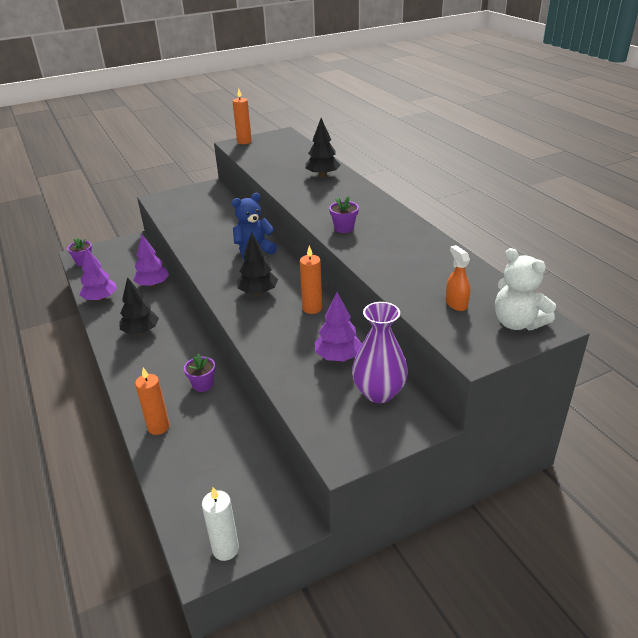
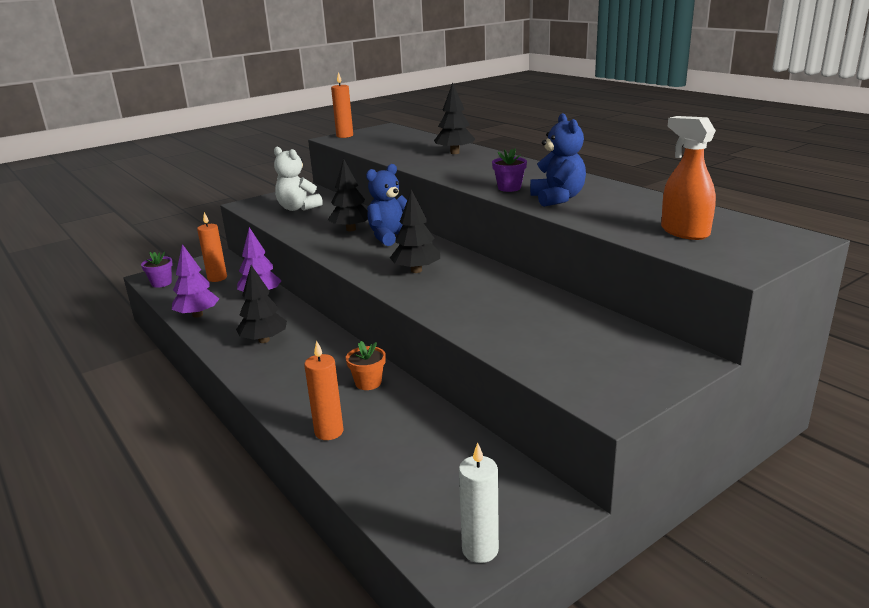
camera: 10 degrees left, 10 degrees down
(203, 385) = (368, 383): purple flower pot -> orange flower pot
(226, 238) = (351, 229): none -> black tree
(312, 308) = (490, 278): orange candle -> orange candle (217, 278)
(338, 357) = (548, 316): purple tree -> none
(376, 247) = (557, 198): none -> blue teddy bear
(379, 392) = (617, 341): purple vase -> none
(456, 304) = (684, 232): orange spray bottle -> orange spray bottle, size x1.58
(517, 323) = (765, 239): white teddy bear -> white teddy bear (298, 208)

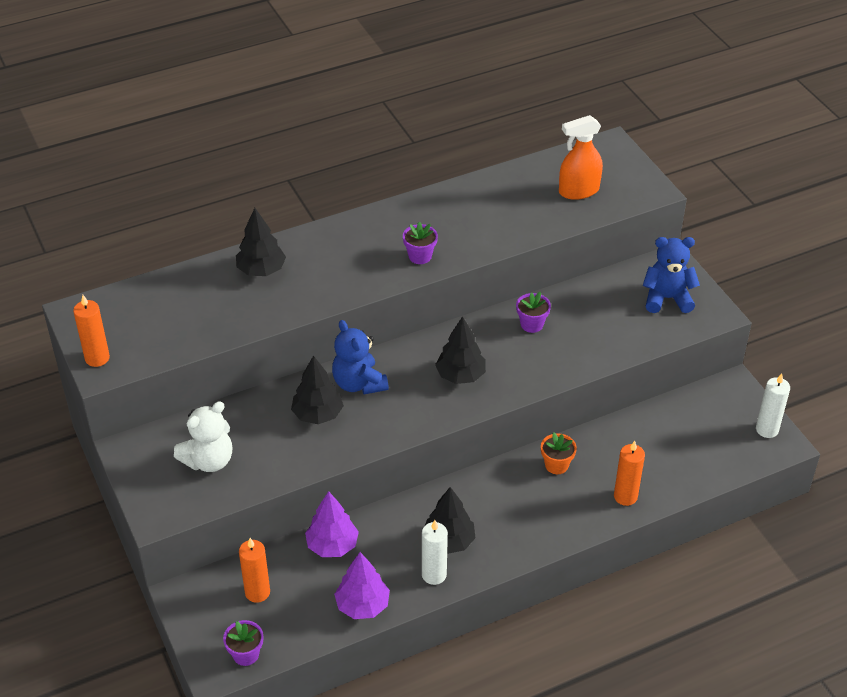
camera: 80 degrees left, 20 degrees up
(226, 339) = (434, 575): none -> white candle
(507, 292) = (532, 324): none -> purple flower pot
(557, 198) = (467, 234): blue teddy bear -> blue teddy bear (667, 298)

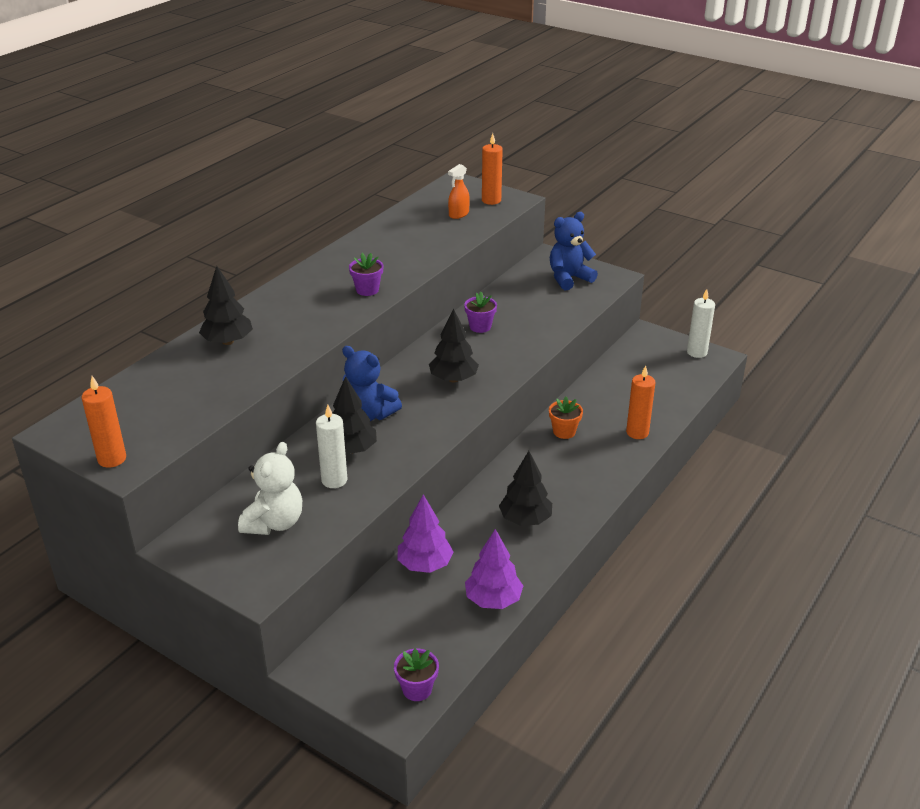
camera: 30 degrees left, 10 degrees down
(257, 592) = (385, 632): orange candle -> orange candle (491, 200)
(434, 575) = (535, 549): white candle -> white candle (334, 480)
(578, 191) = (458, 214): orange spray bottle -> orange spray bottle, size x0.63

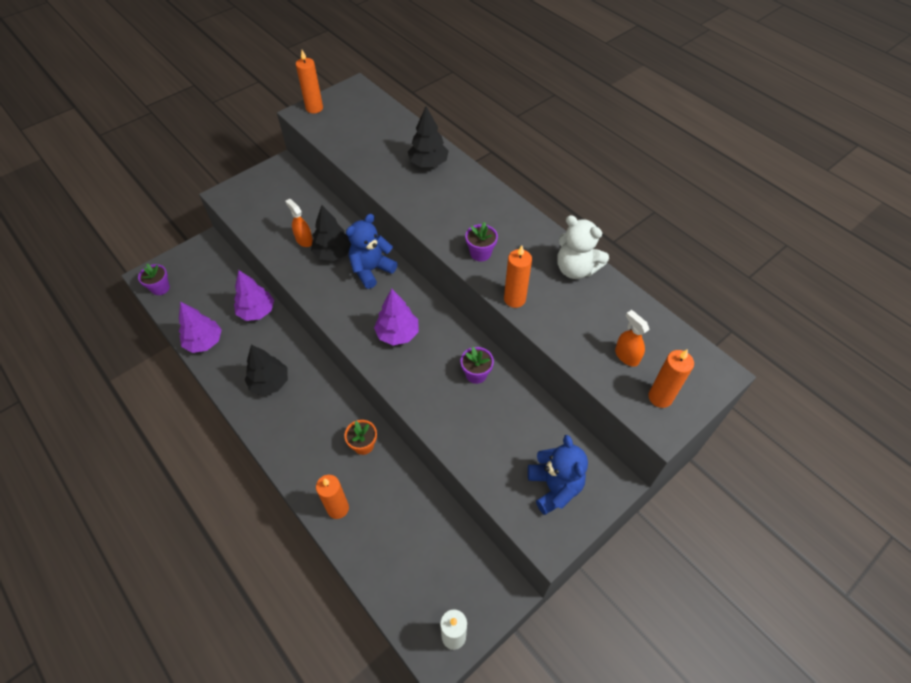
camera: 105 degrees right, 20 degrees up
(274, 523) = (277, 207): white teddy bear -> white teddy bear (576, 269)
(334, 480) = (304, 240): white candle -> orange spray bottle
(420, 266) = (514, 299): none -> orange candle
(453, 379) = (397, 334): black tree -> purple tree

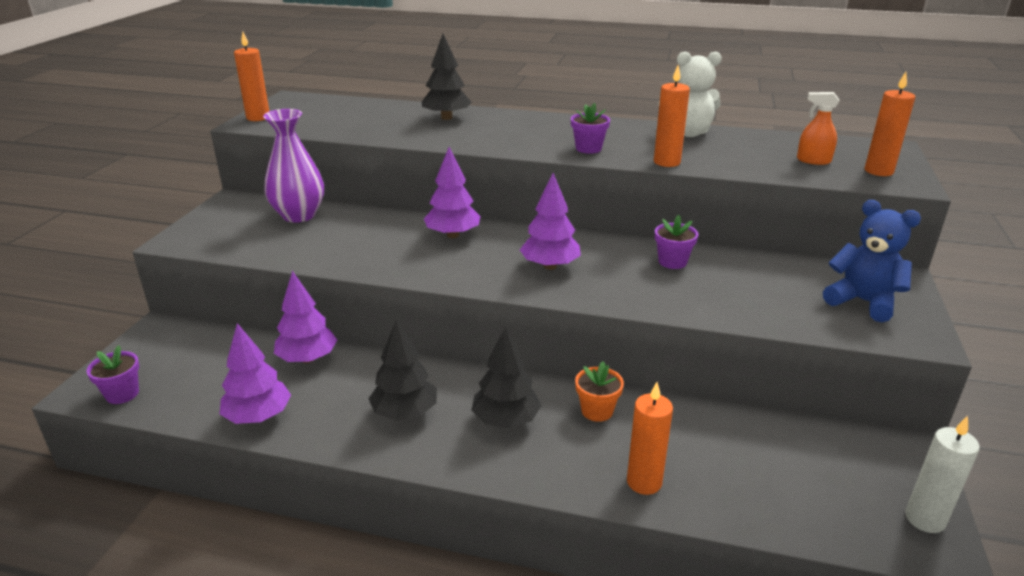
camera: 35 degrees left, 25 degrees down
(304, 202) = (299, 215): none -> purple vase
(304, 240) = (338, 240): orange spray bottle -> none
(333, 253) = (389, 238): black tree -> black tree (506, 420)
(371, 270) = (453, 235): blue teddy bear -> purple tree

